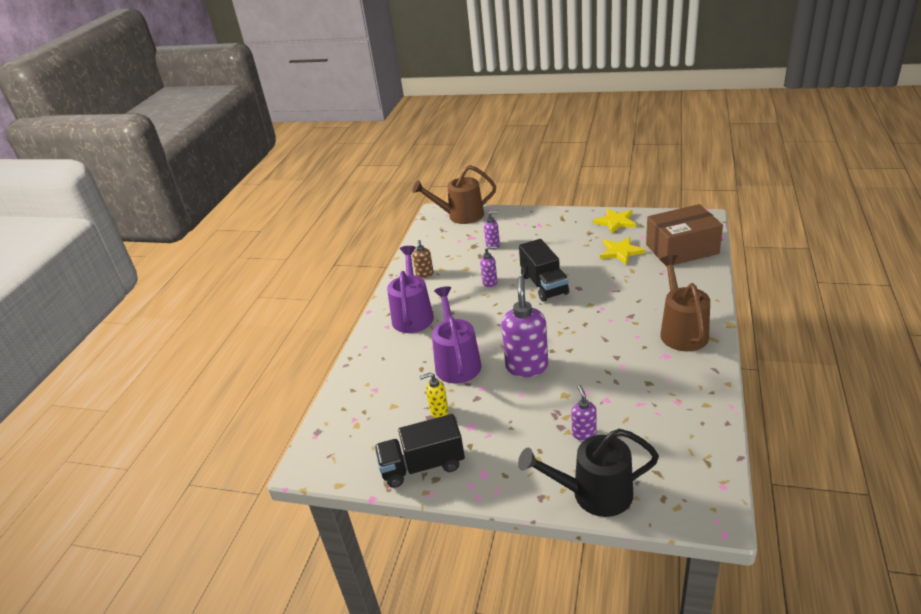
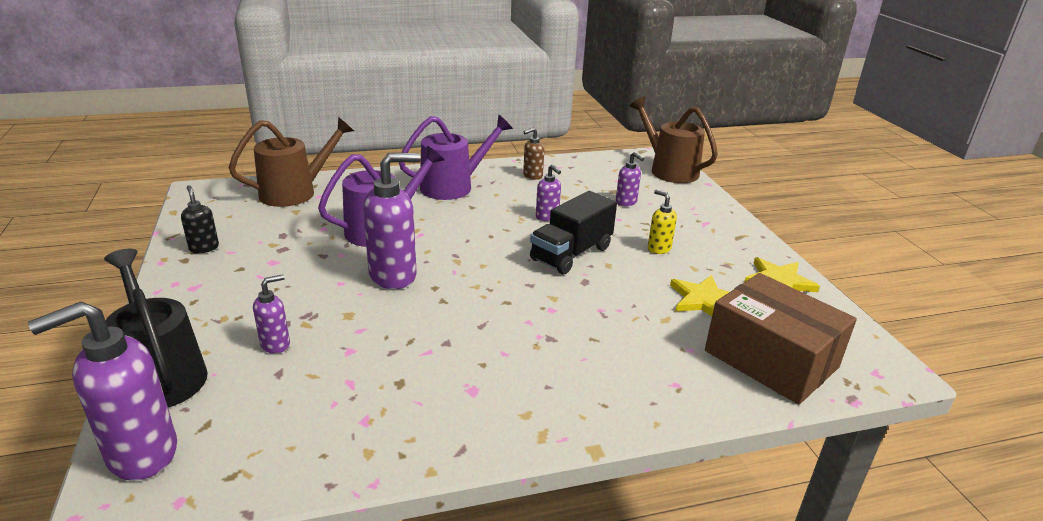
camera: 55 degrees right, 5 degrees down
(422, 465) = (204, 248): black truck -> black soap dispenser
(439, 411) = (293, 237): yellow soap dispenser -> yellow soap dispenser (658, 248)
(675, 504) = (141, 454): none -> purple soap dispenser
(681, 331) = (543, 395): brown watering can -> brown watering can (296, 192)

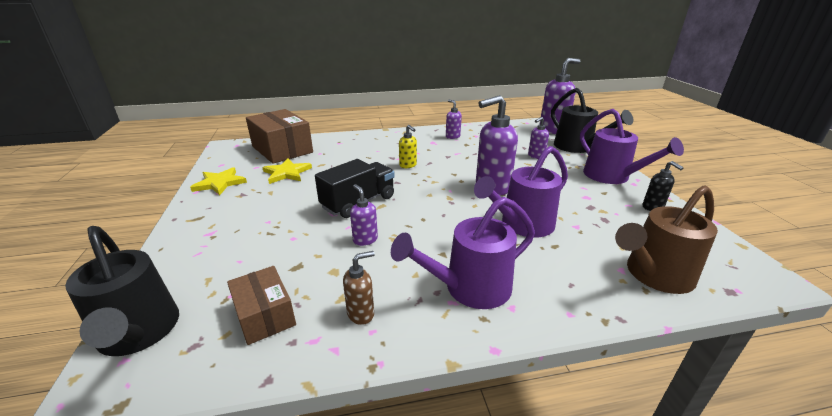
camera: 175 degrees left, 0 degrees up
(192, 295) = (612, 177): none -> purple watering can
(597, 176) = (265, 315): none -> brown box
(626, 202) = (266, 261): purple soap dispenser -> purple soap dispenser (452, 136)
(658, 248) = (283, 207): yellow soap dispenser -> yellow soap dispenser (408, 165)
(668, 170) = (139, 334): brown watering can -> black watering can

